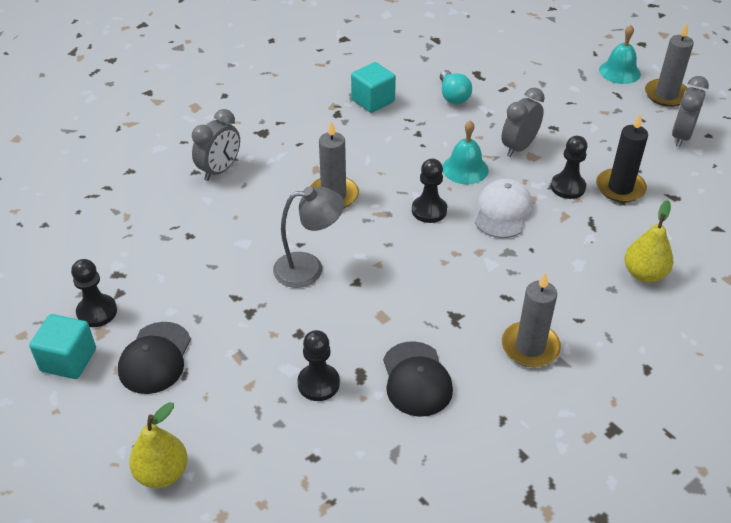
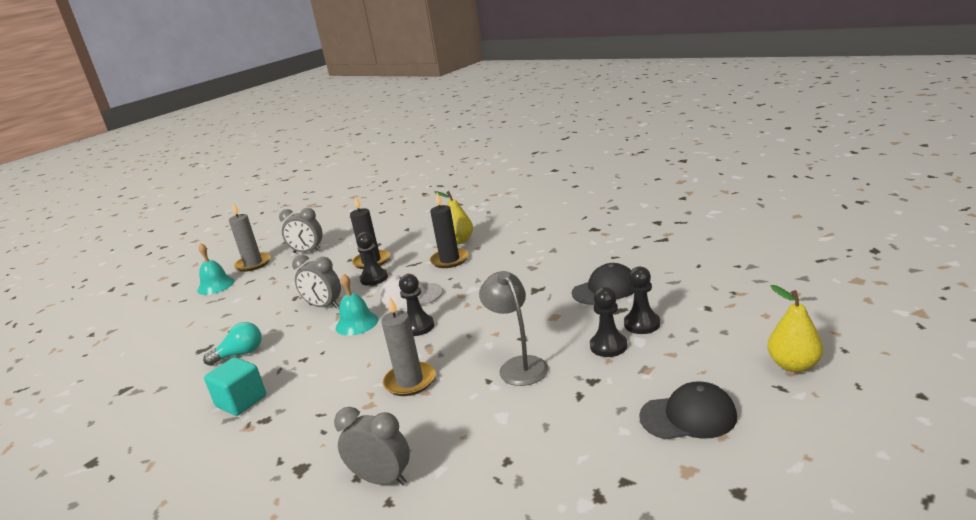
camera: 100 degrees left, 20 degrees down
(68, 360) = (743, 478): turquoise cube -> none
(97, 312) = (664, 487): black pawn -> black pawn (608, 346)
(530, 347) = (547, 260): grey candle -> none
(584, 256) = (449, 260): none -> black candle

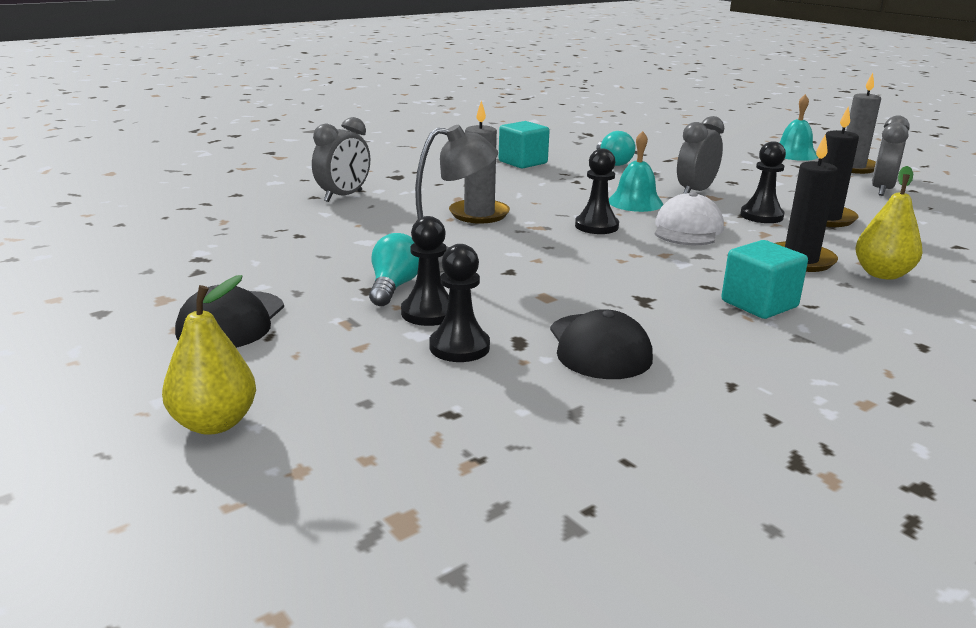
camera: 100 degrees right, 0 degrees up
(520, 262) = (759, 304): none -> turquoise cube
(580, 371) = (394, 287): none -> turquoise light bulb

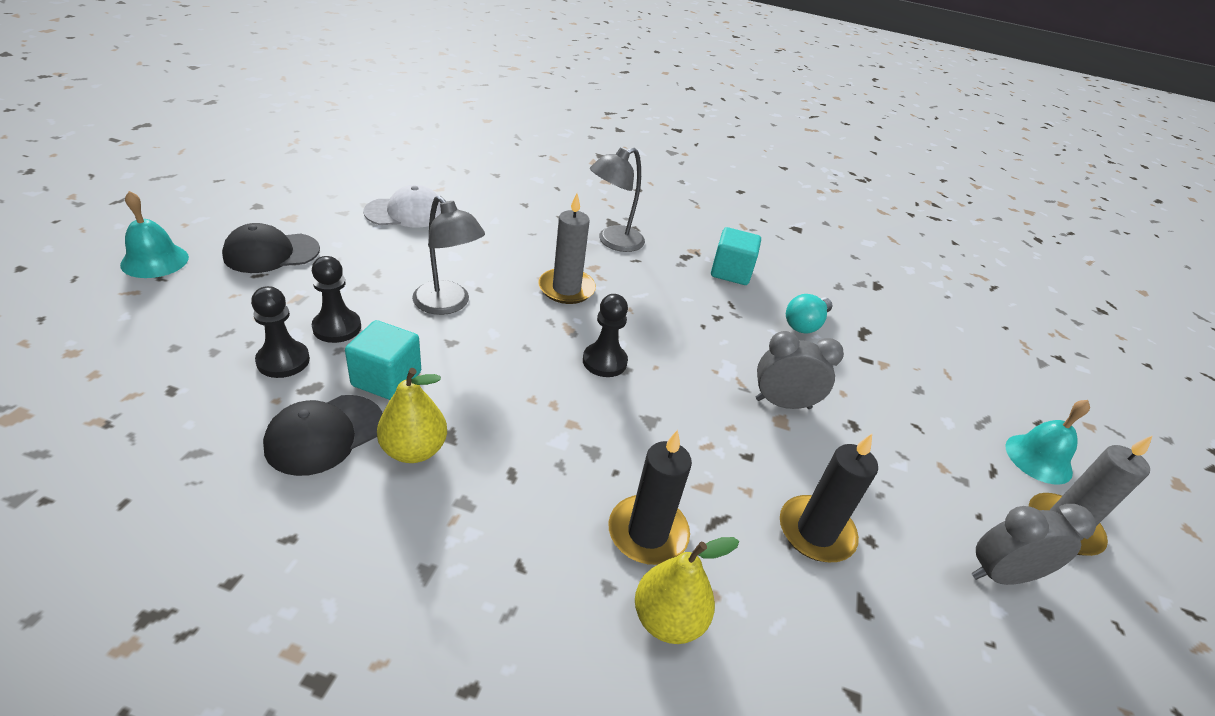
camera: 50 degrees right, 15 degrees up
(214, 423) = (123, 300): yellow pear -> yellow pear (414, 450)
(343, 196) = (539, 215): grey clock -> none
(394, 287) = (374, 296): turquoise light bulb -> none
(428, 183) = (613, 242): none -> grey lamp
(635, 202) = (699, 369): turquoise bell -> turquoise bell (155, 261)
(687, 229) = (658, 424): white cap -> white cap (406, 212)
(759, 304) = (492, 521): turquoise cube -> turquoise cube (386, 379)
(761, 216) = (761, 473): black pawn -> none

